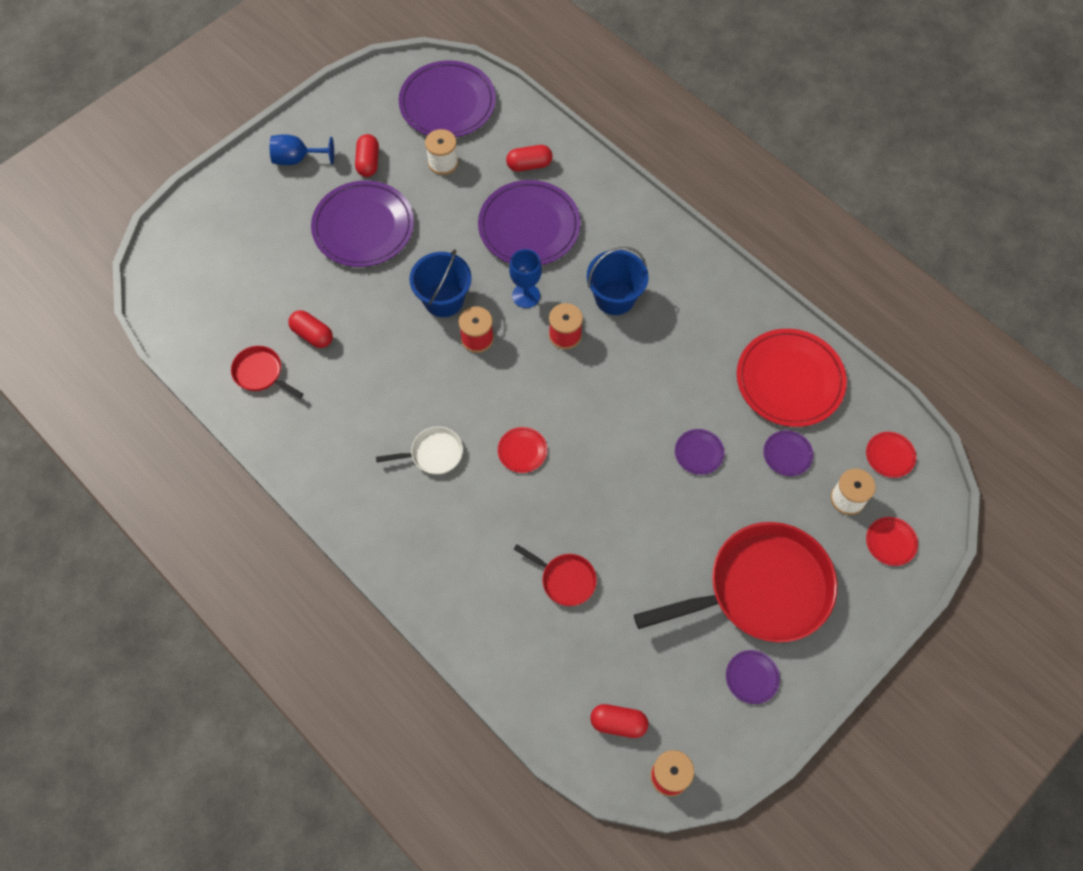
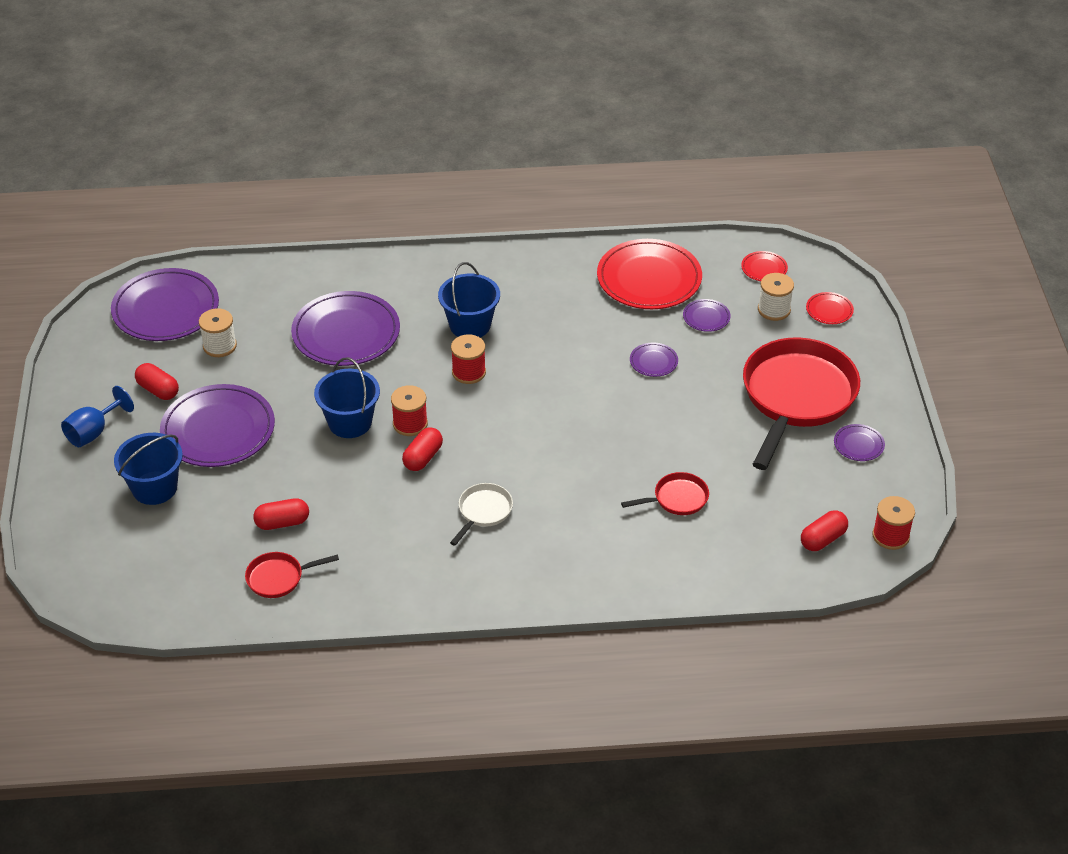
camera: 50 degrees left, 20 degrees down
(278, 234) = (154, 488): none -> blue bucket
(522, 451) = (541, 457): red plate -> none
(526, 295) = (406, 373): blue goblet -> none
(529, 165) = (289, 299): red capsule -> red capsule (423, 458)

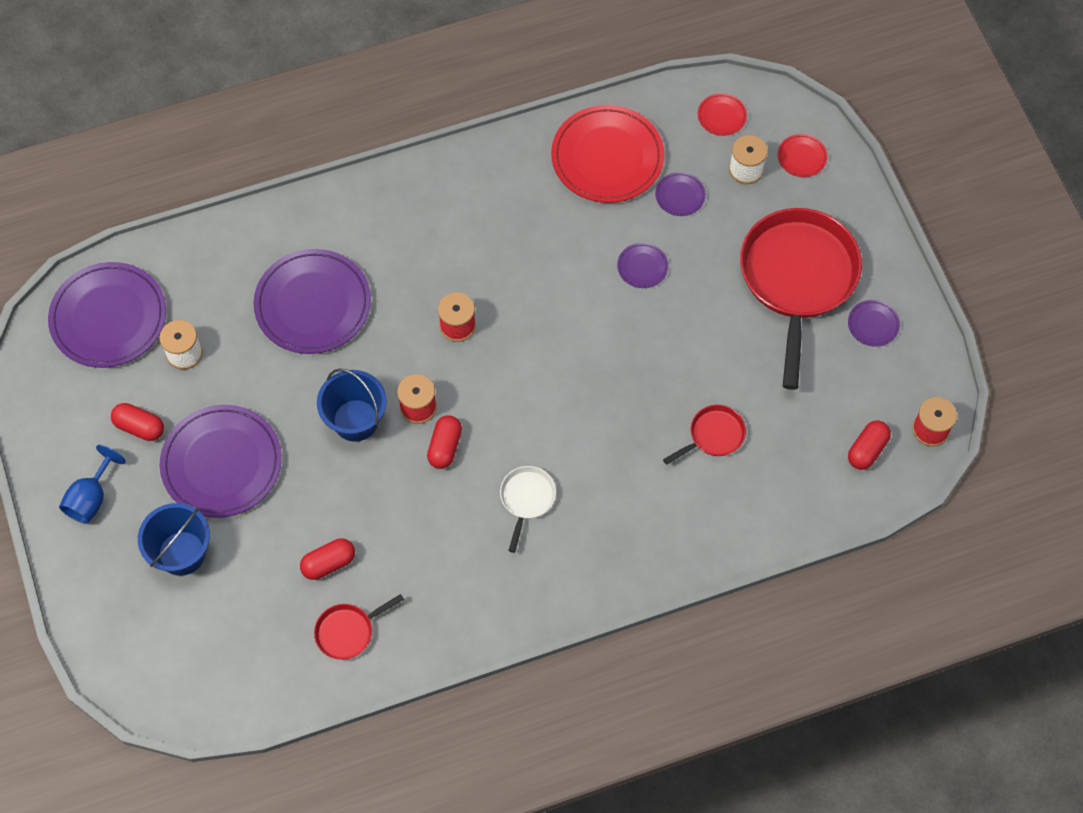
camera: 15 degrees left, 20 degrees up
(470, 325) = (439, 263): blue bucket -> none

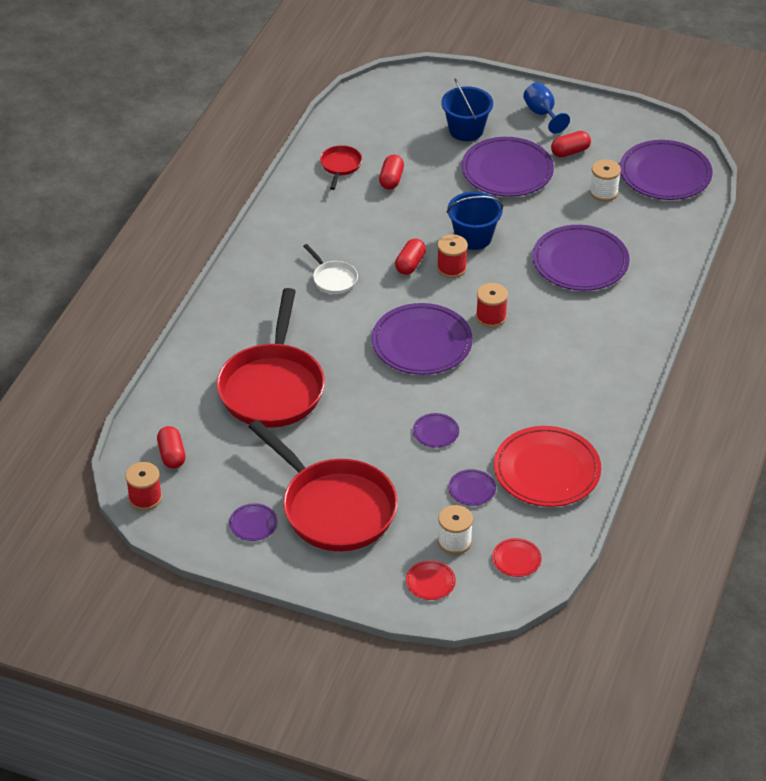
camera: 130 degrees right, 20 degrees down
(445, 447) = (410, 264): red capsule -> red capsule turned 60 degrees clockwise
(544, 357) = (422, 343): none -> purple plate
(713, 435) = (272, 387): red pan -> red pan, size x2.27

